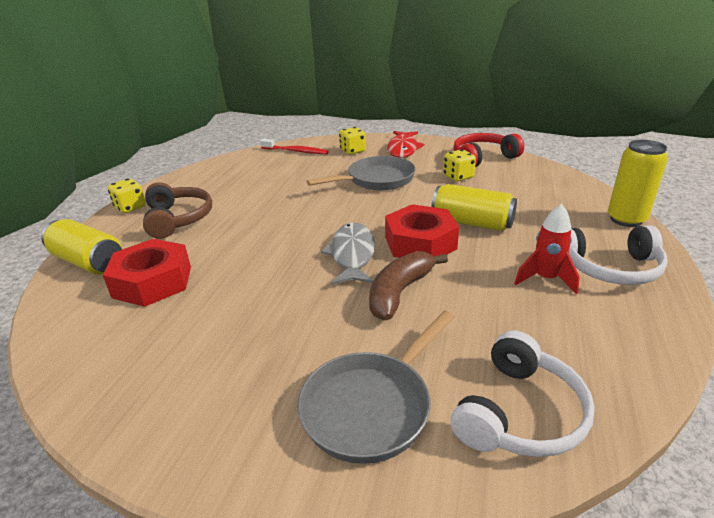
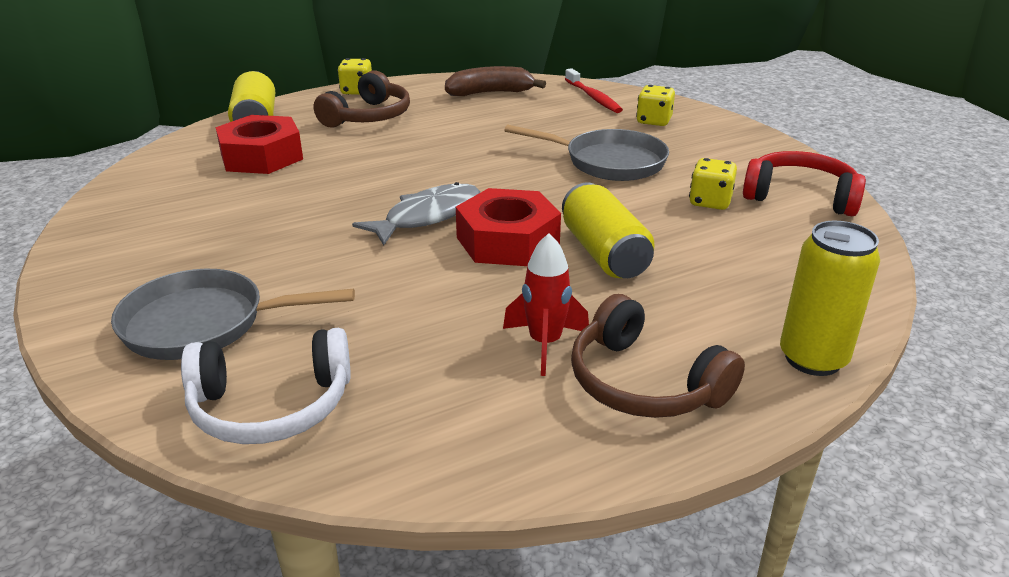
camera: 45 degrees right, 0 degrees up
(399, 292) = (394, 268): brown banana -> brown banana (490, 93)
(403, 149) = (718, 143): red fish -> none
(610, 268) = (643, 383): white headphones -> brown headphones

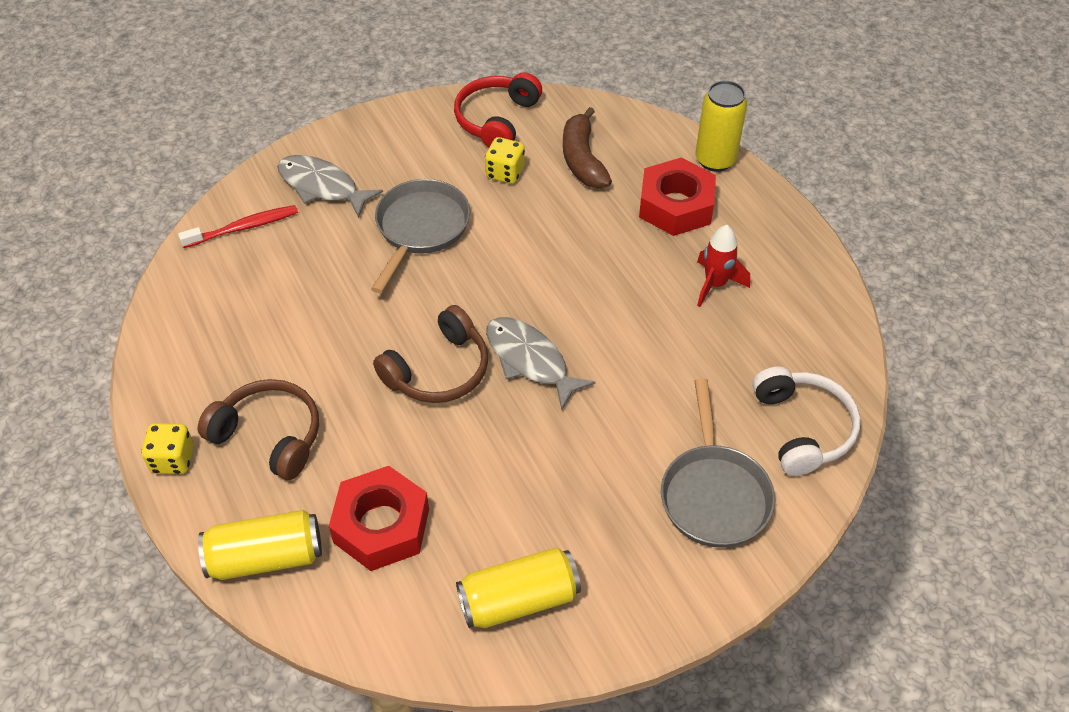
camera: 90 degrees left, 20 degrees up
(490, 93) = (209, 319): brown banana -> brown banana (582, 160)
(507, 241) = (574, 304): red nut -> red nut (676, 206)
(604, 253) = (591, 245): yellow can -> yellow can (518, 599)
(643, 383) = (750, 239): brown headphones -> brown headphones (438, 370)
(654, 121) = (322, 186): yellow dice -> grey fish

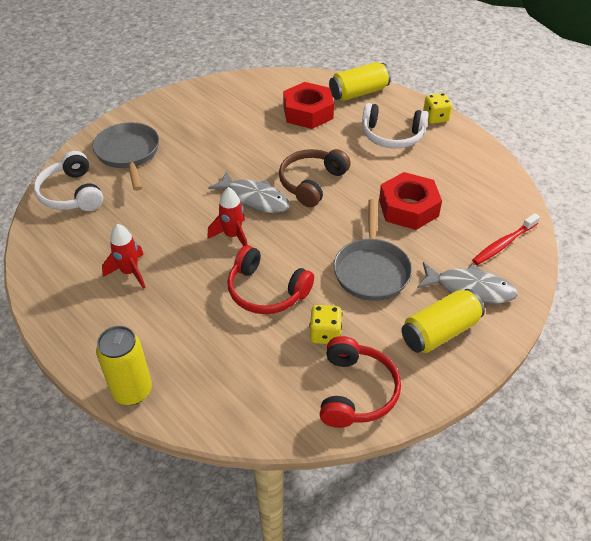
camera: 165 degrees right, 5 degrees down
(269, 436) = (392, 136): brown headphones -> white headphones
(518, 599) = (227, 99): yellow can -> yellow can (440, 332)
(553, 229) = (266, 291): none -> red headphones
(576, 308) = (233, 236): none -> red rocket
(582, 160) = (259, 363): brown banana -> none
(676, 206) = (166, 333): red nut -> red nut (408, 208)

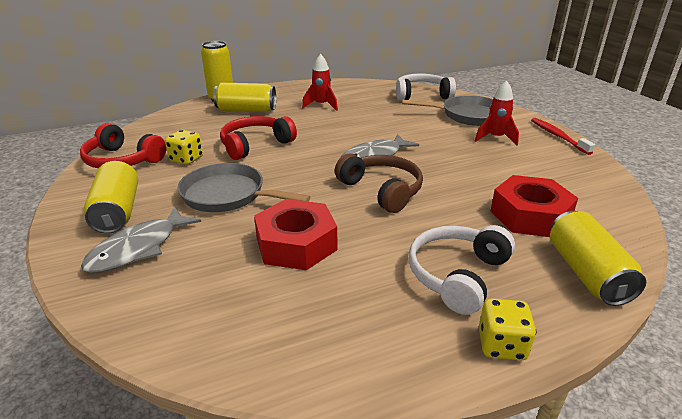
camera: 110 degrees right, 15 degrees down
(169, 341) = (246, 110): none -> yellow can
(233, 236) = (330, 141): red rocket -> red rocket (495, 138)
(503, 244) = (167, 304): red toothbrush -> red toothbrush (558, 136)

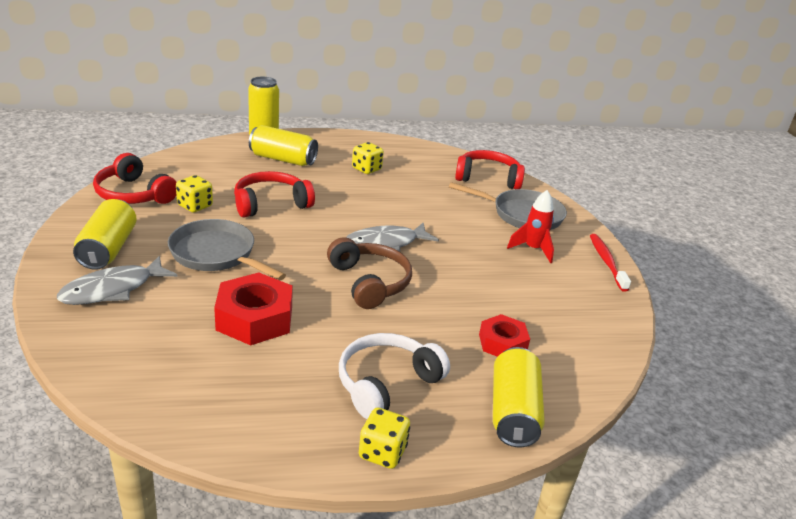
camera: 10 degrees right, 0 degrees up
(321, 105) = (366, 169): red rocket -> yellow dice
(422, 95) = (488, 178): white headphones -> red headphones
(530, 215) = (502, 343): red nut -> red nut, size x0.62

